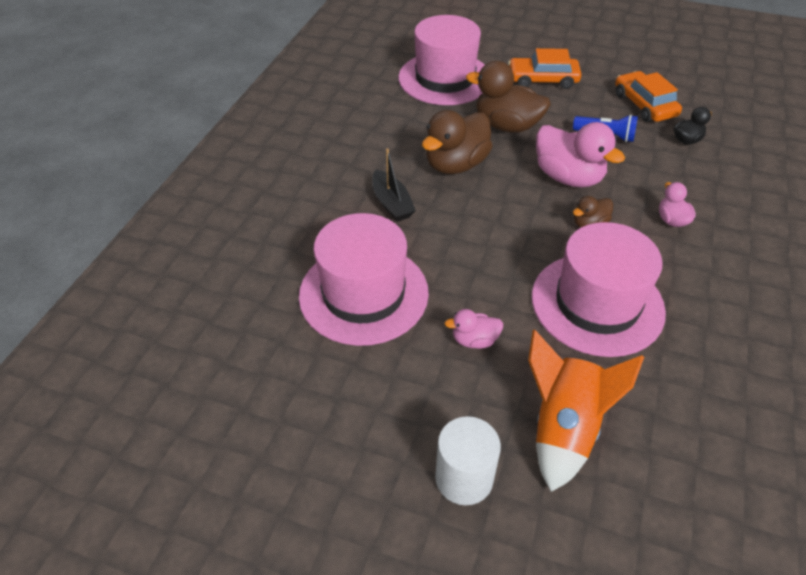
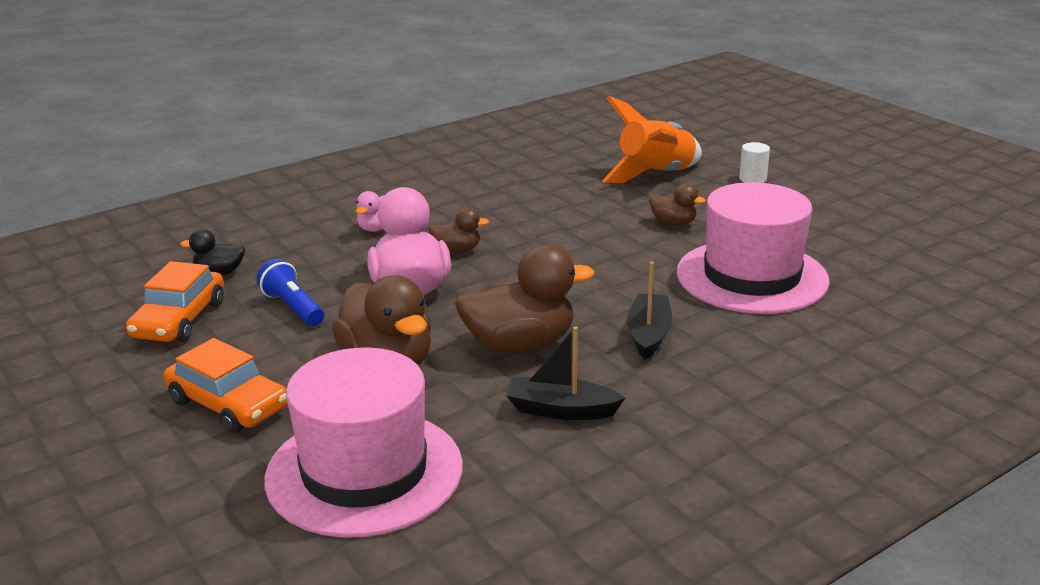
camera: 145 degrees left, 20 degrees down
(394, 136) = (561, 410): none -> black boat
(464, 478) = (752, 179): white cylinder -> white cylinder, size x0.59
(474, 340) = (673, 223): pink duck -> brown duck
(597, 303) = (538, 209): pink hat -> none

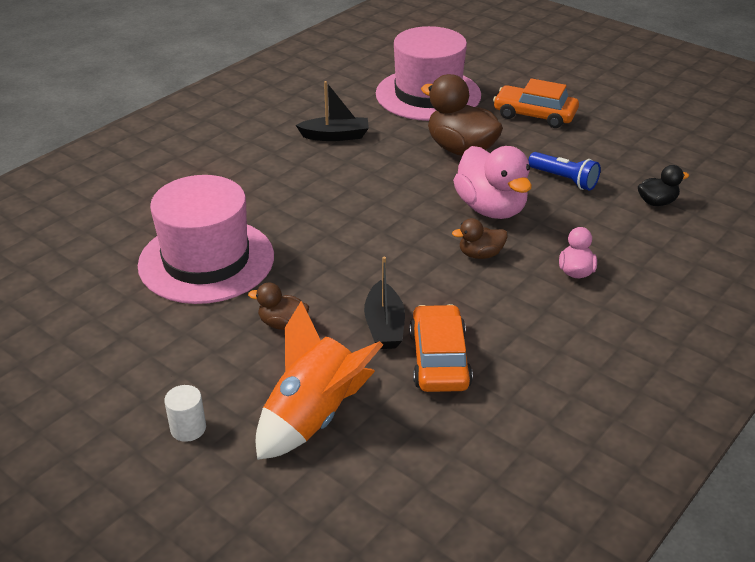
camera: 165 degrees right, 10 degrees up
(179, 320) = (633, 160): orange car -> orange car (439, 359)
(519, 345) = (380, 173): brown duck -> none
(648, 335) = (289, 193): black boat -> black boat (384, 326)

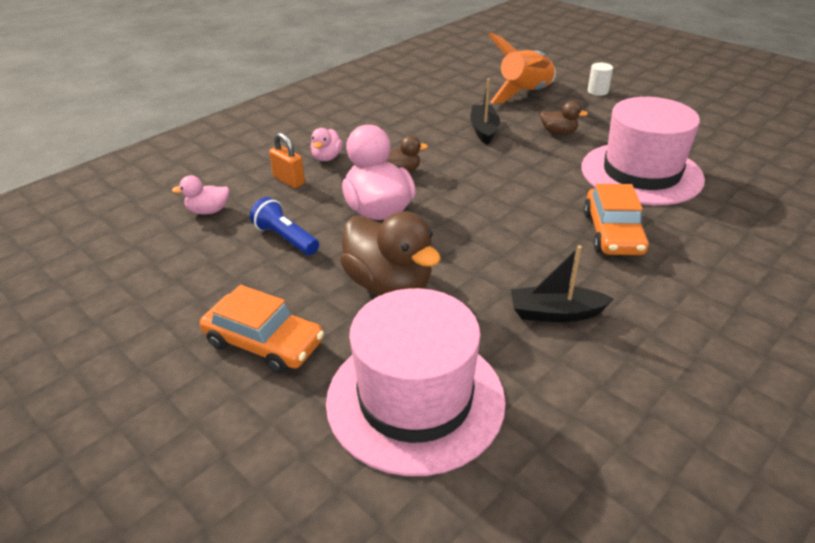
camera: 175 degrees left, 0 degrees up
(439, 359) = (447, 114): orange car -> orange car (612, 233)
(600, 239) = (289, 180): none -> orange padlock
(657, 202) = (208, 211): black duck -> pink duck

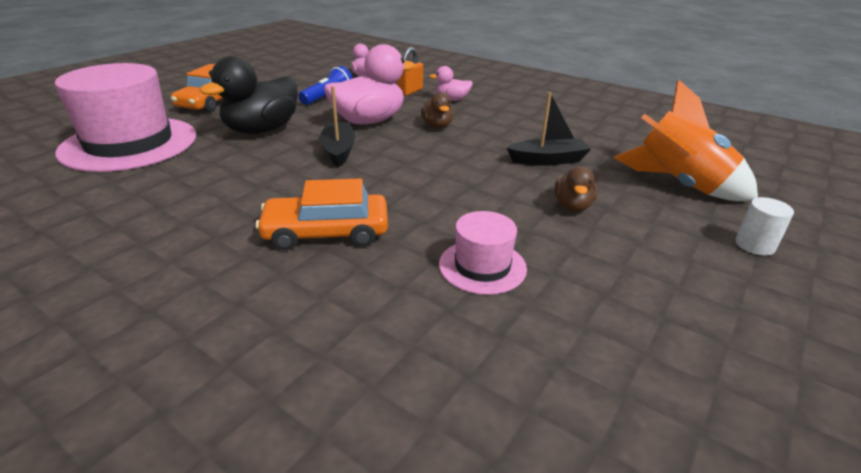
camera: 80 degrees right, 5 degrees down
(389, 284) = (262, 130): brown duck -> black duck
(555, 313) = (196, 194): black boat -> black boat (338, 151)
(641, 173) = (482, 266): pink hat -> pink hat, size x0.48

